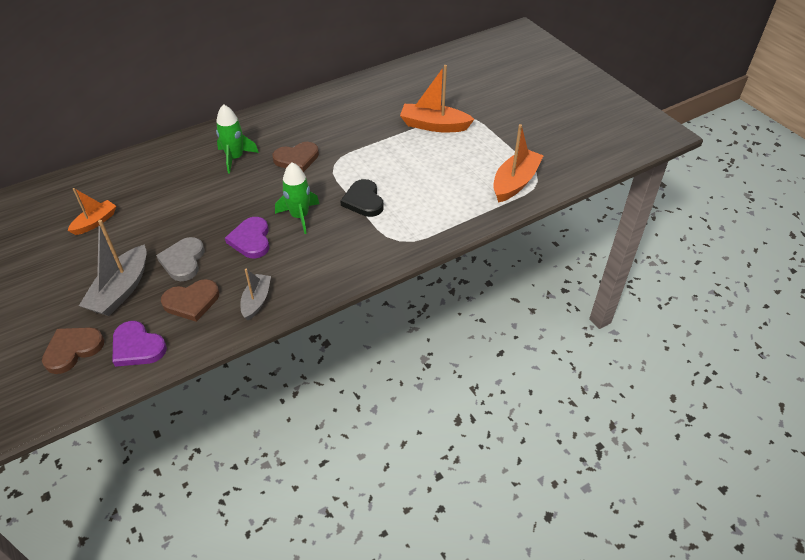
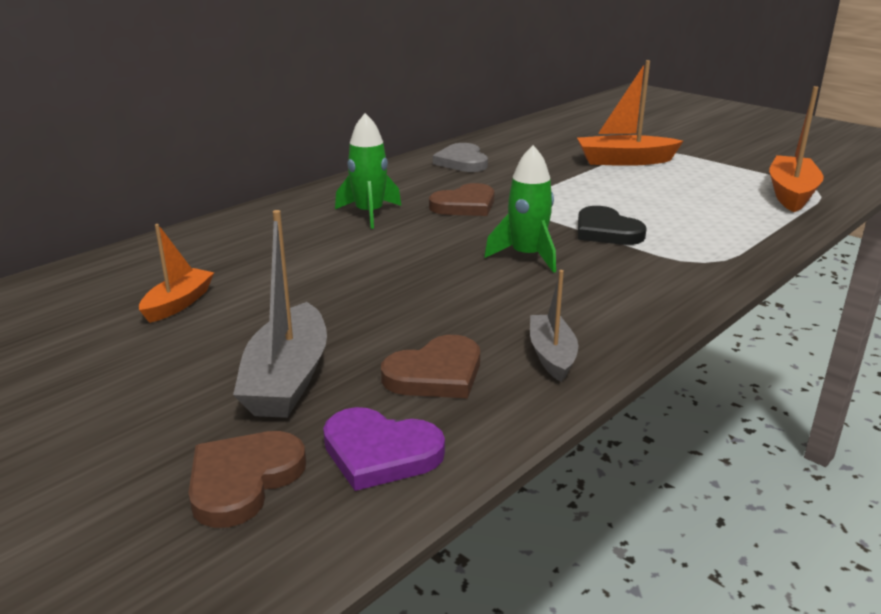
camera: 15 degrees left, 20 degrees down
(183, 261) = (377, 327): grey heart -> grey heart (462, 162)
(251, 240) = (473, 289): purple heart -> none

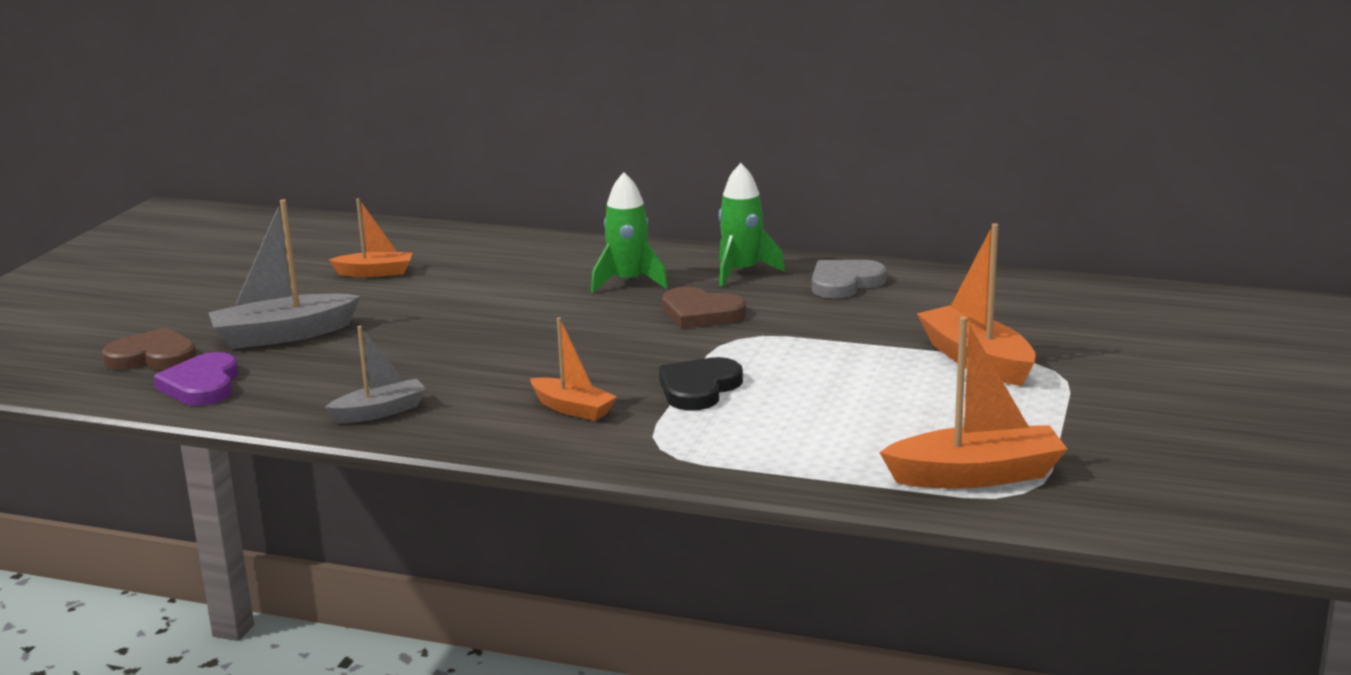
camera: 65 degrees right, 5 degrees down
(436, 374) = (321, 378): brown heart -> none
(527, 256) = (587, 365): green rocket -> green rocket (742, 272)
(610, 276) = (572, 409): none -> orange boat

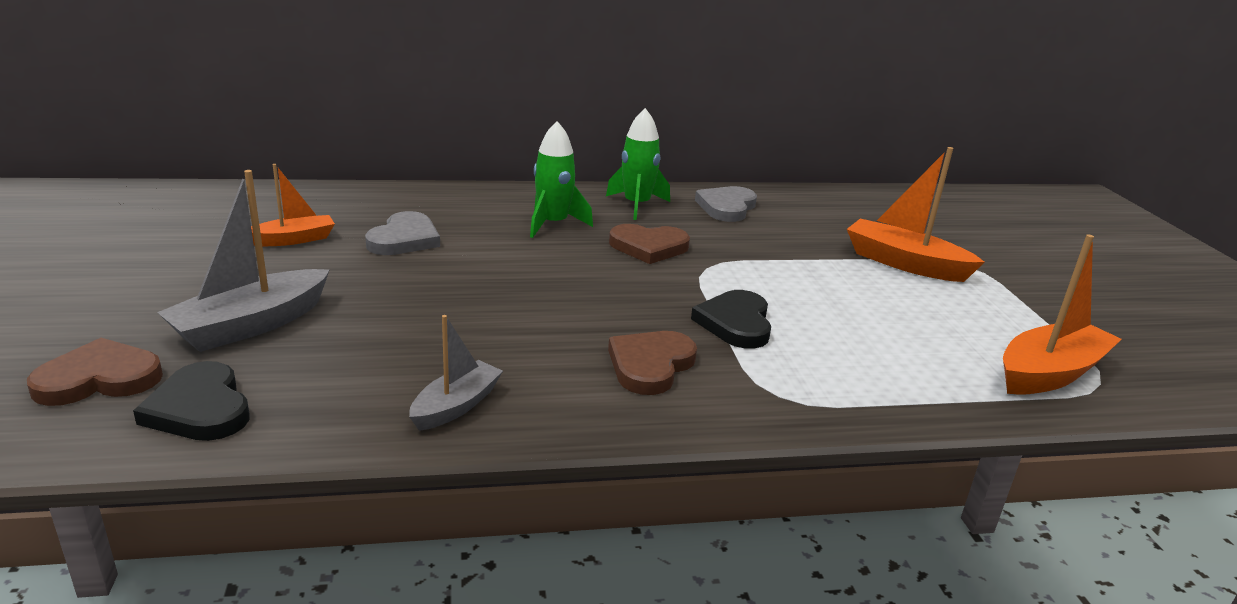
camera: 30 degrees left, 5 degrees up
(202, 385) = (200, 408): purple heart -> black heart
(470, 282) = (404, 239): none -> grey heart
(572, 409) = (650, 365): orange boat -> brown heart

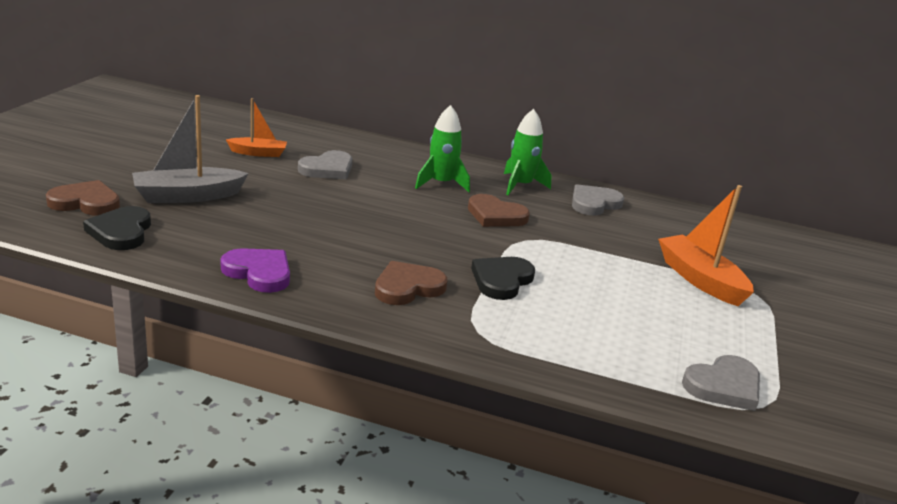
camera: 25 degrees right, 0 degrees up
(456, 406) = (259, 273): grey boat -> purple heart
(1049, 373) = (724, 386): orange boat -> grey heart

